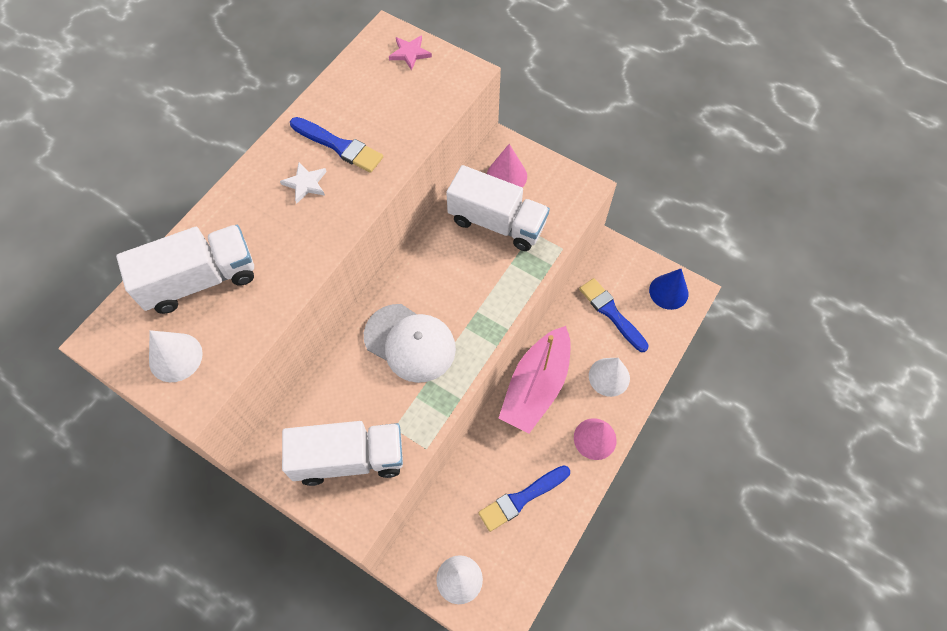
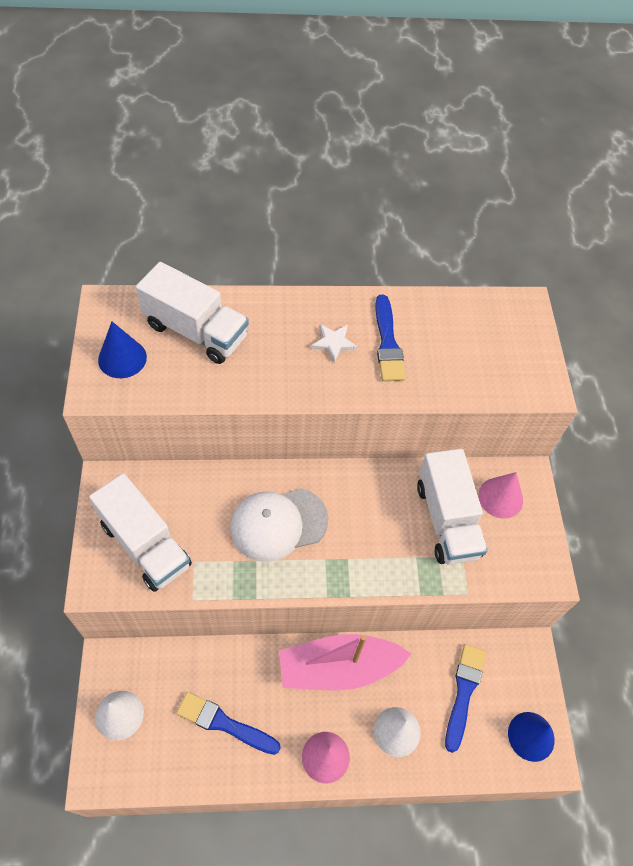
camera: 50 degrees right, 5 degrees down
(175, 357) = (122, 358): white cone -> blue cone
(410, 53) = (523, 334): pink star -> none
(410, 343) = (278, 524): white cap -> white cap turned 75 degrees clockwise

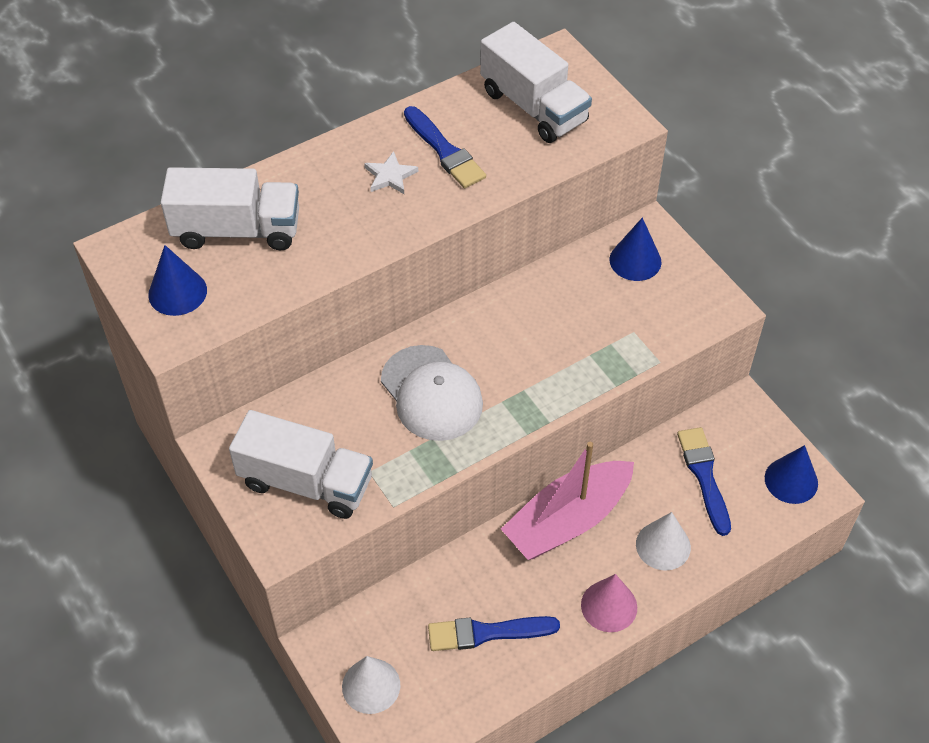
camera: 25 degrees left, 5 degrees down
(278, 524) = (431, 393): white cap -> white cap turned 75 degrees counterclockwise
(446, 519) = (596, 306): white truck -> white truck (533, 107)
(500, 497) = (635, 260): pink cone -> blue cone

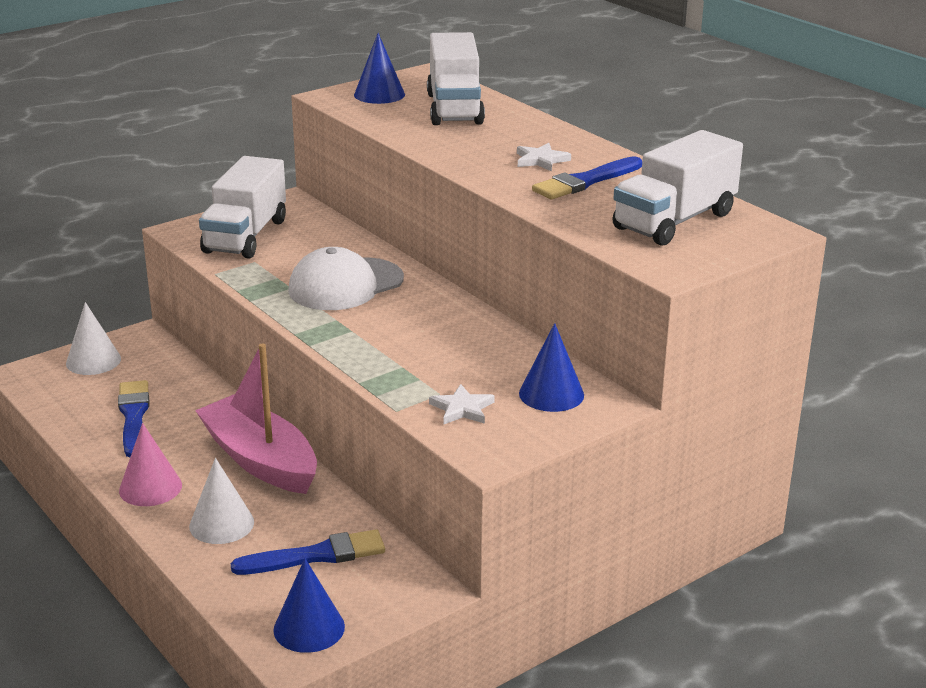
camera: 85 degrees right, 25 degrees down
(657, 318) = (462, 409): none -> white star

